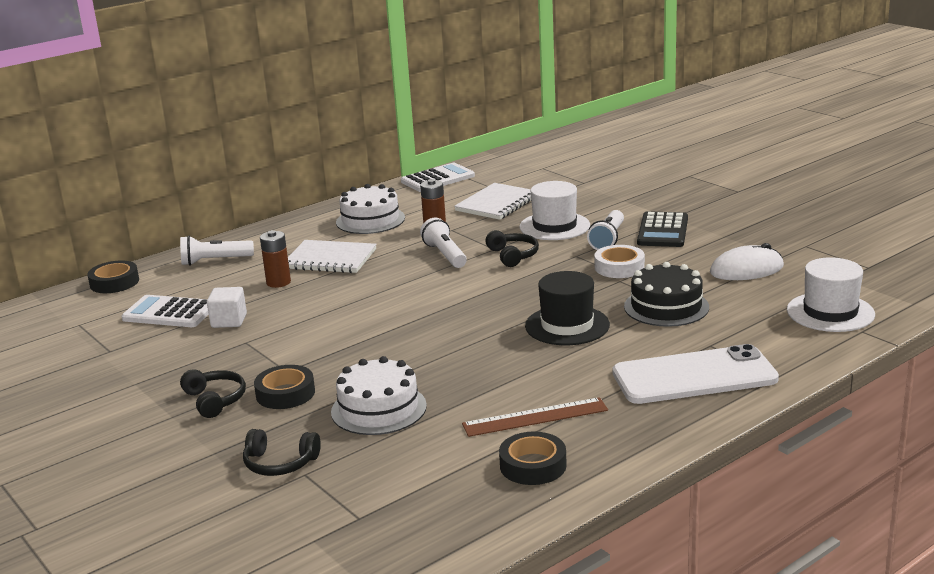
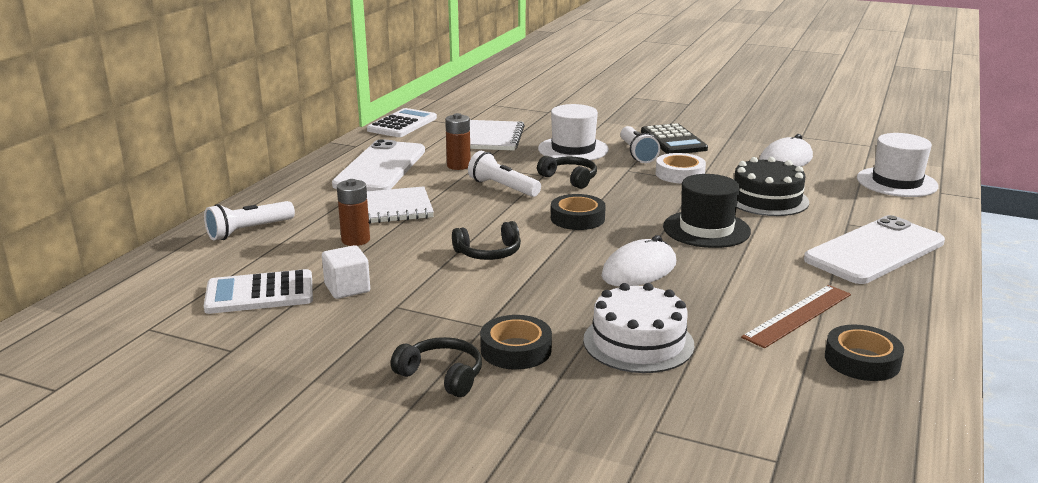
camera: 30 degrees left, 0 degrees up
(114, 282) = (142, 274): black tape -> black tape (577, 218)
(280, 463) = (611, 426): black headphones -> black headphones (489, 253)
(370, 220) = (380, 168): white cake -> white phone
(459, 350) = (639, 270): none -> white mouse

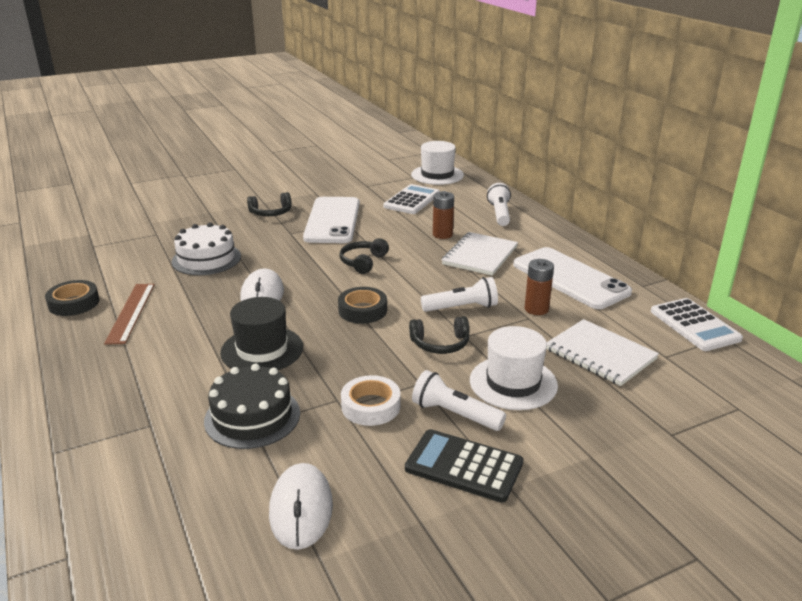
camera: 130 degrees right, 5 degrees up
(347, 288) = (384, 217): white cube -> none
(516, 350) = (258, 232): black tape -> none
(874, 251) = (106, 399): white phone -> white phone (332, 220)
(896, 182) = (133, 546): white hat -> white hat (437, 175)

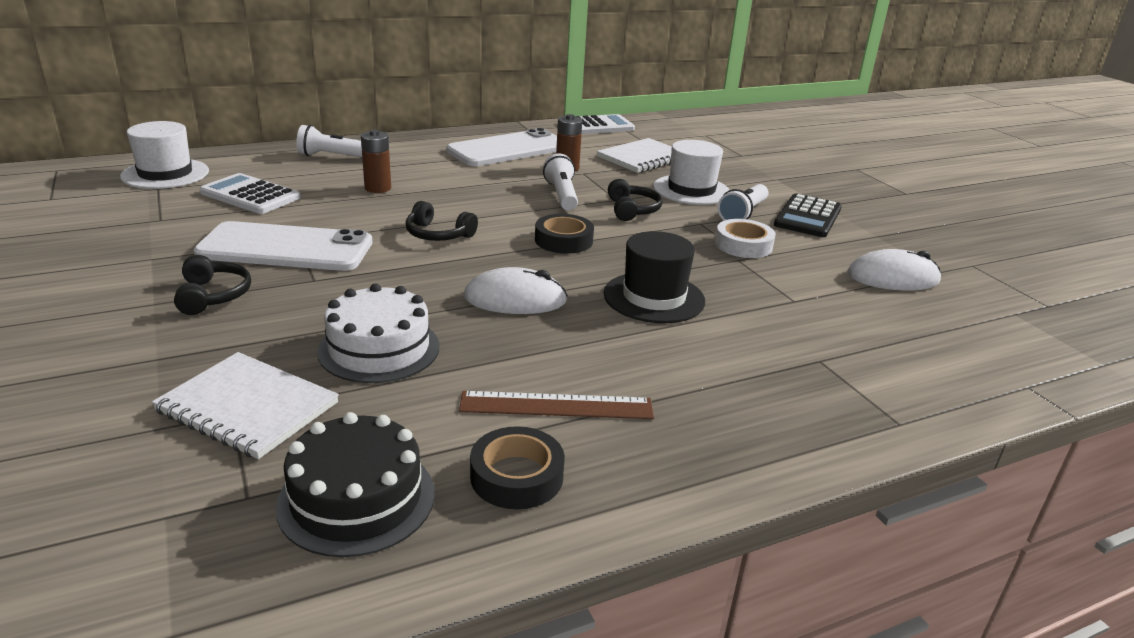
camera: 90 degrees left, 0 degrees up
(252, 416) = (781, 301): black cake -> black cake (356, 498)
(480, 255) = (444, 177): white notebook -> white notebook (248, 407)

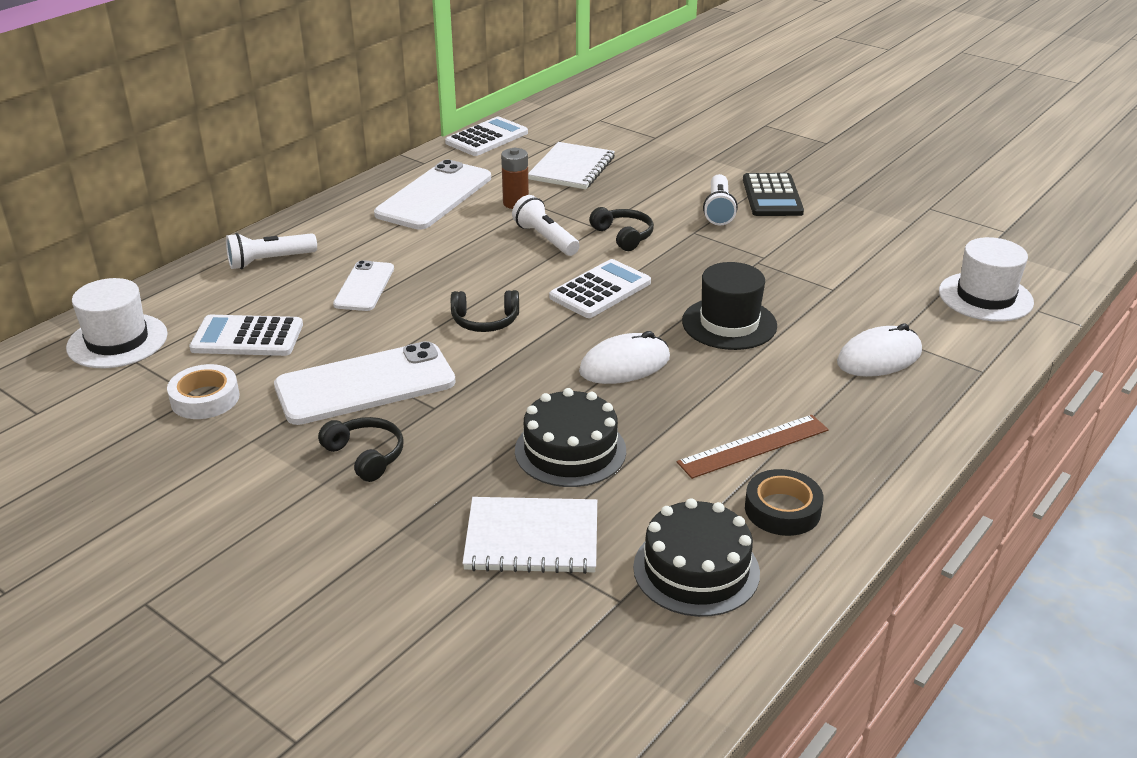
camera: 25 degrees left, 5 degrees up
(378, 188) = (364, 286): brown battery -> white phone
(379, 348) = (570, 450): white cake -> black cake
(563, 240) = (600, 290): black tape -> white calculator
(691, 190) = (651, 195): white hat -> white hat (985, 297)
(743, 245) = (748, 245): white tape -> white tape (205, 399)
(893, 278) = (884, 241): white mouse -> white mouse (879, 357)

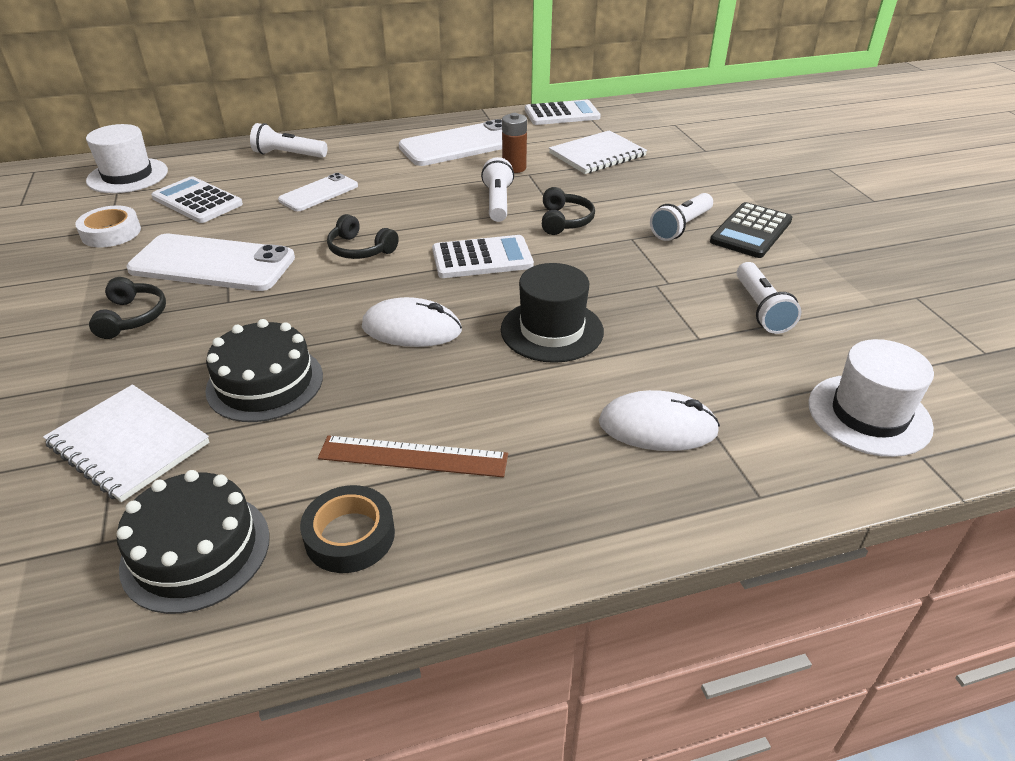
camera: 35 degrees right, 5 degrees up
(847, 253) = (761, 309): none -> white flashlight

